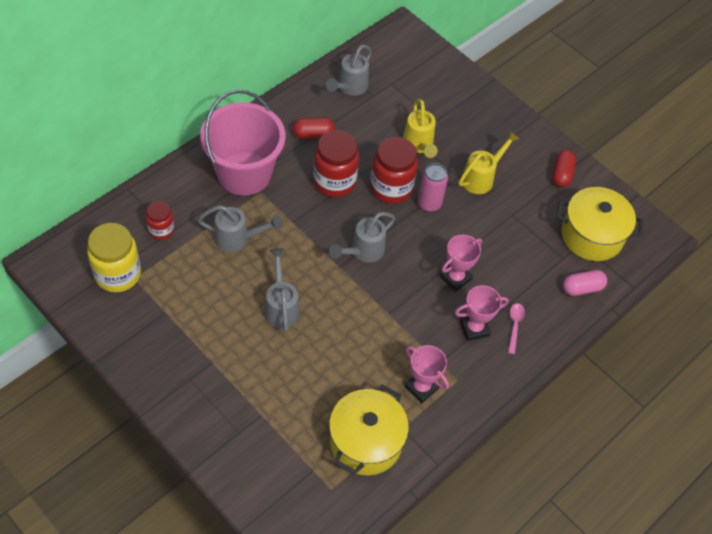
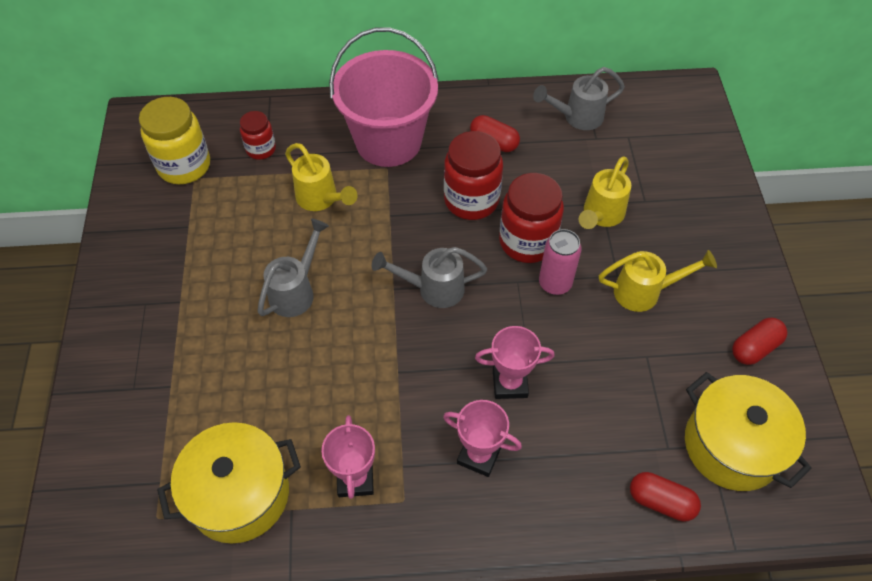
camera: 45 degrees right, 0 degrees up
(238, 239) = (321, 199): grey watering can -> yellow watering can
(514, 326) = (531, 487): pink spoon -> none
(582, 288) = (661, 501): pink capsule -> red capsule

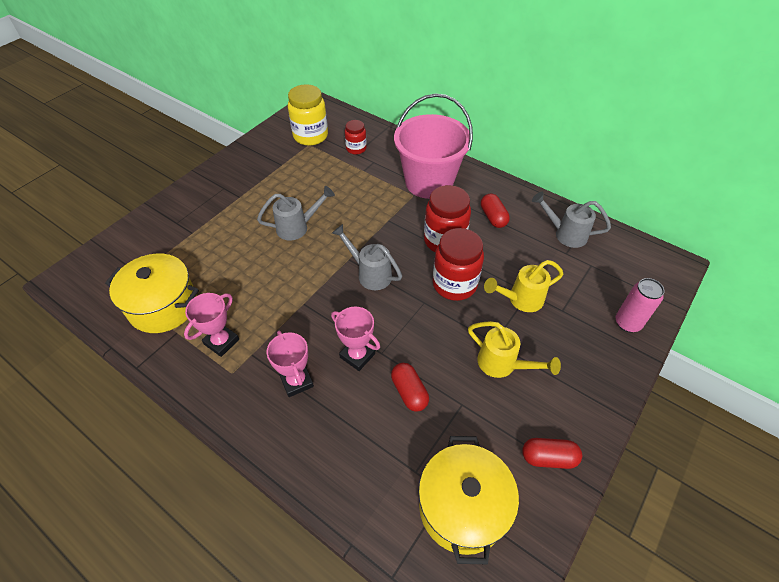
camera: 40 degrees right, 5 degrees down
(321, 199) = (360, 190): yellow watering can -> none
(555, 283) = (446, 319): pink can -> pink can (627, 323)
(661, 501) = (374, 500): red capsule -> red capsule (409, 392)

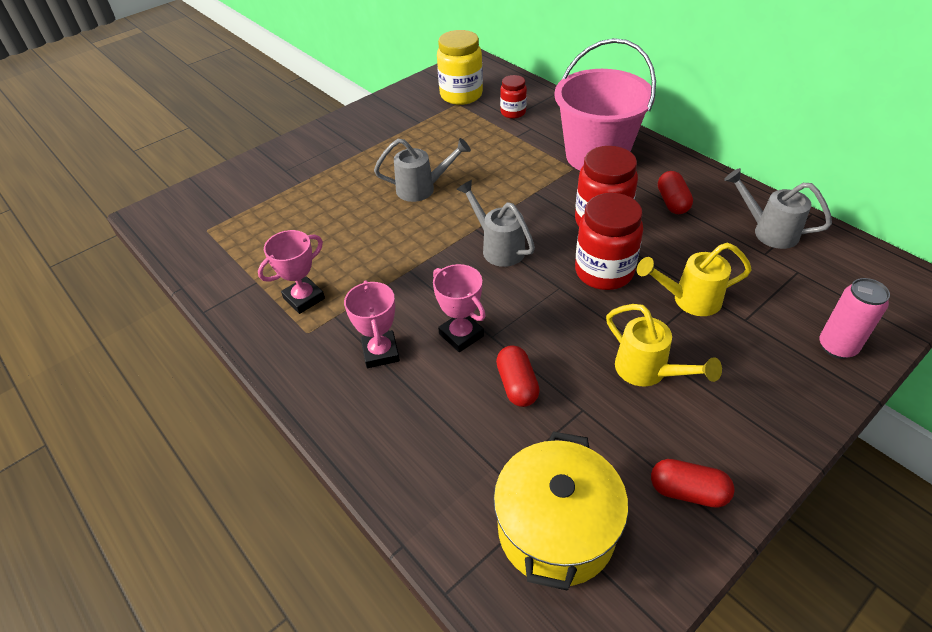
camera: 15 degrees right, 5 degrees down
(163, 306) = (249, 253): yellow pot -> none

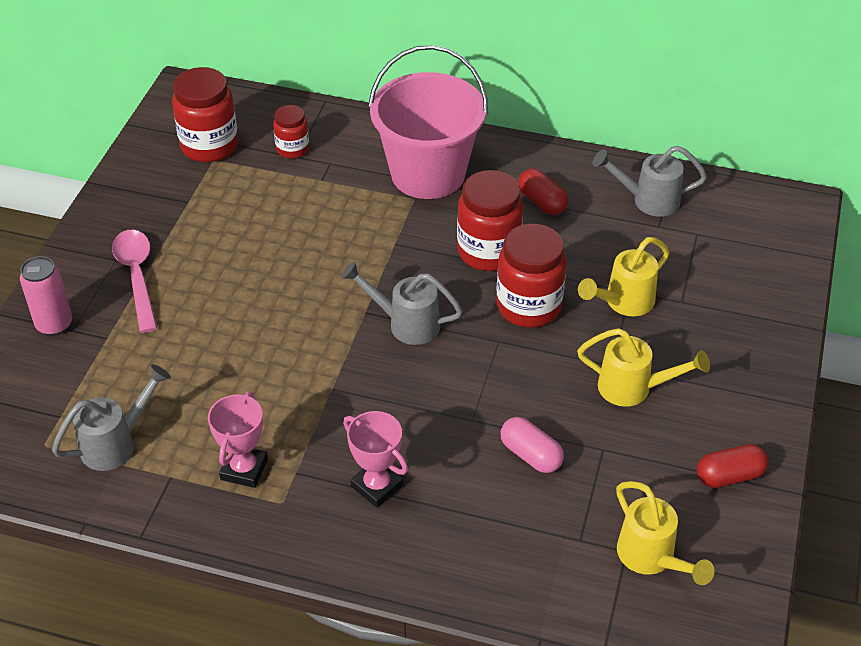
camera: 35 degrees left, 0 degrees up
(350, 154) = (137, 276): none -> pink spoon
(422, 189) = (266, 288): grey watering can -> grey watering can (116, 443)
(461, 95) = (209, 146): yellow jar -> red jar
(461, 335) = (442, 432): pink trophy -> none
(517, 385) = (530, 455): red capsule -> pink capsule
(556, 529) = (652, 559): yellow pot -> yellow watering can
(837, 347) = (767, 295): pink can -> pink can (54, 324)

